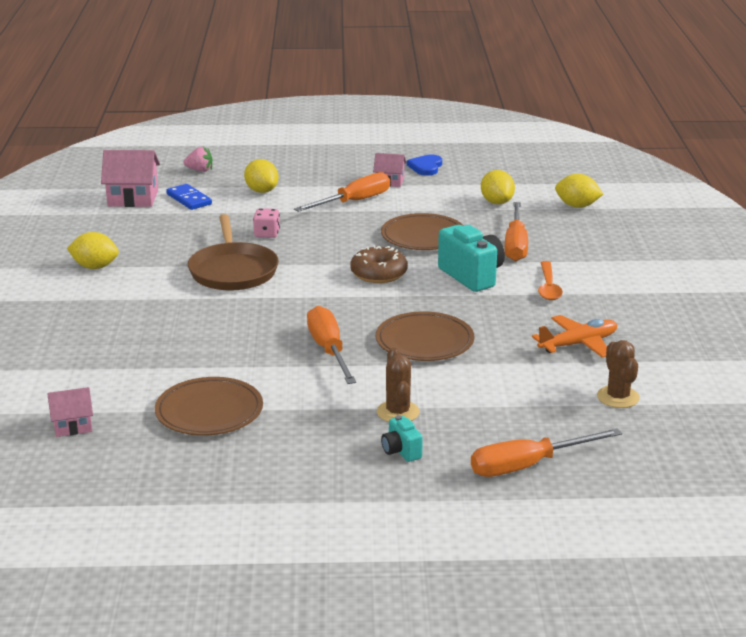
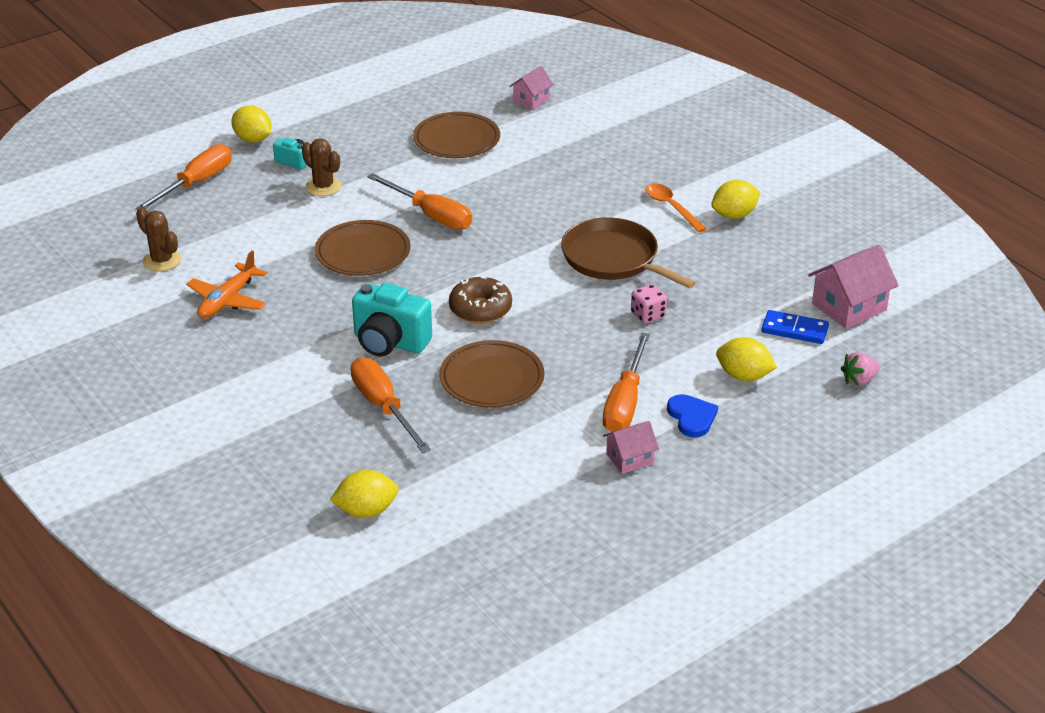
camera: 145 degrees right, 10 degrees up
(426, 167) = (620, 510): blue heart -> blue heart (691, 417)
(497, 202) = (467, 474): yellow lemon -> yellow lemon (253, 139)
(548, 287) = (303, 358): orange spoon -> orange spoon (671, 207)

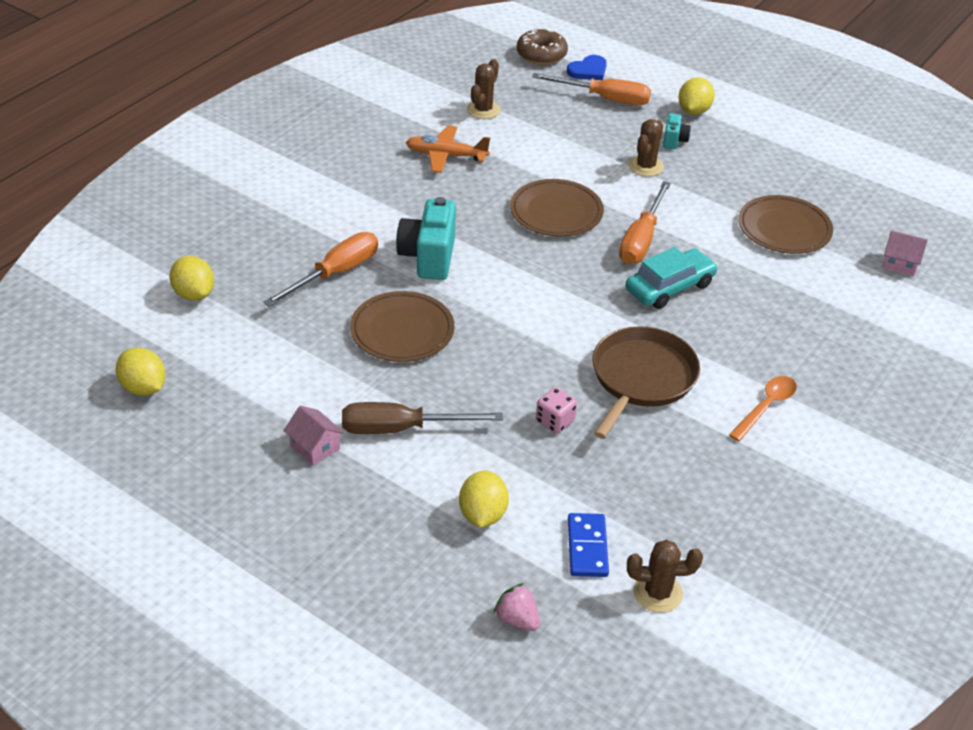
camera: 70 degrees right, 5 degrees up
(480, 309) = (506, 302): brown donut -> brown donut (541, 55)
(504, 216) = (670, 287): none -> turquoise car
(625, 402) = (401, 429): orange screwdriver -> brown screwdriver
(691, 417) = (396, 483): blue heart -> blue heart (588, 70)
(734, 215) = (785, 462): yellow lemon -> yellow lemon (143, 388)
(849, 307) = (657, 593): pink house -> brown cactus

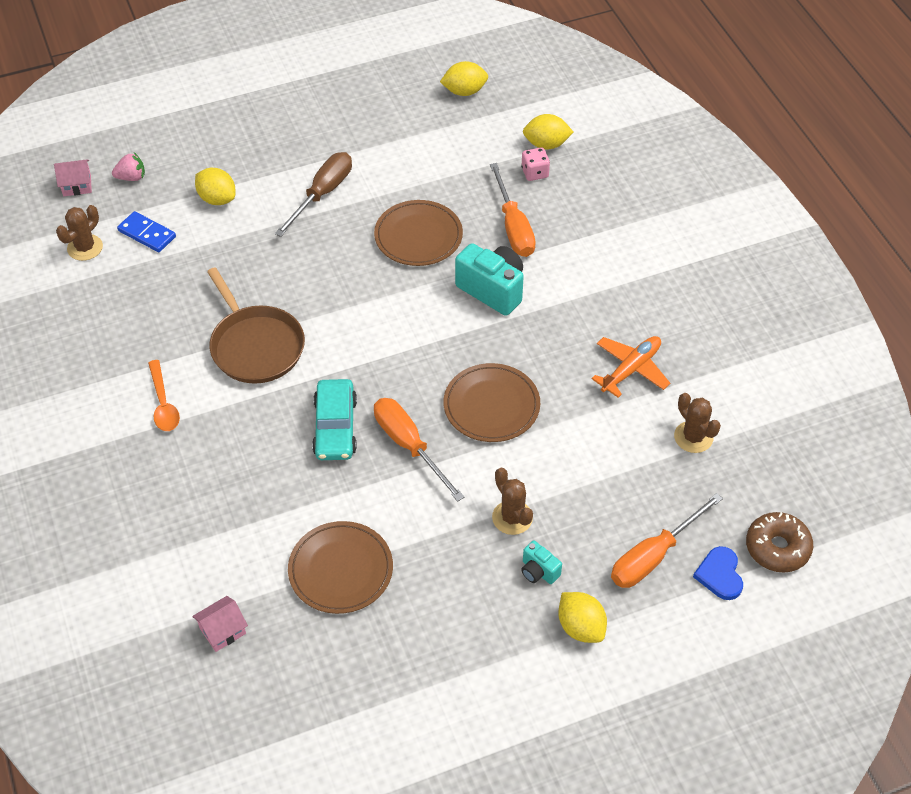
camera: 125 degrees right, 10 degrees up
(315, 447) = (342, 148): pink house -> pink house (77, 185)
(555, 421) = (259, 274): pink dice -> pink dice (535, 173)

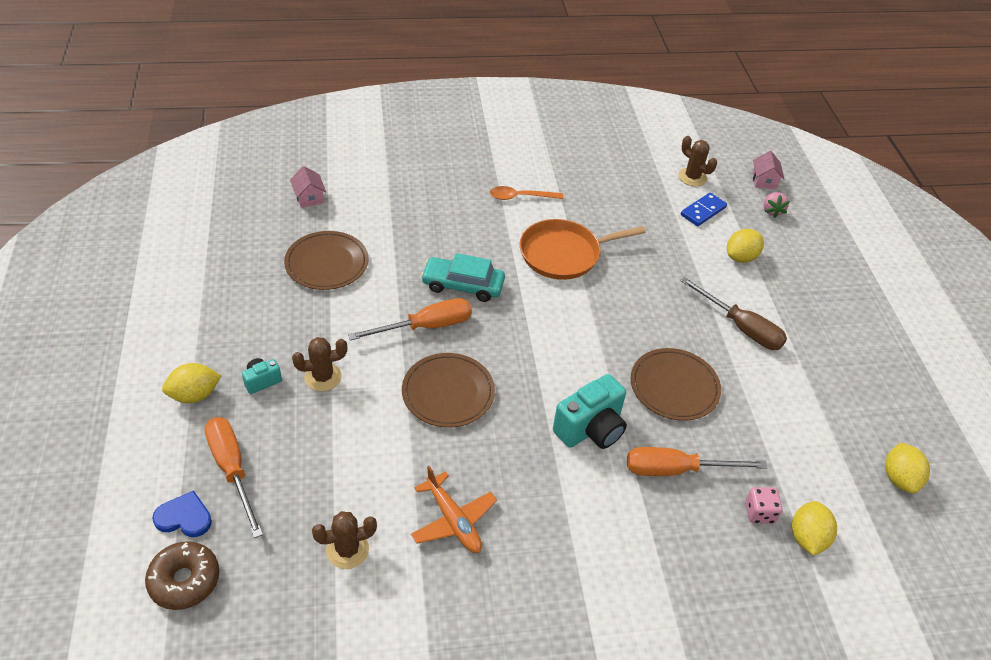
camera: 100 degrees right, 5 degrees down
(255, 346) = (564, 254): brown pan -> orange pan

